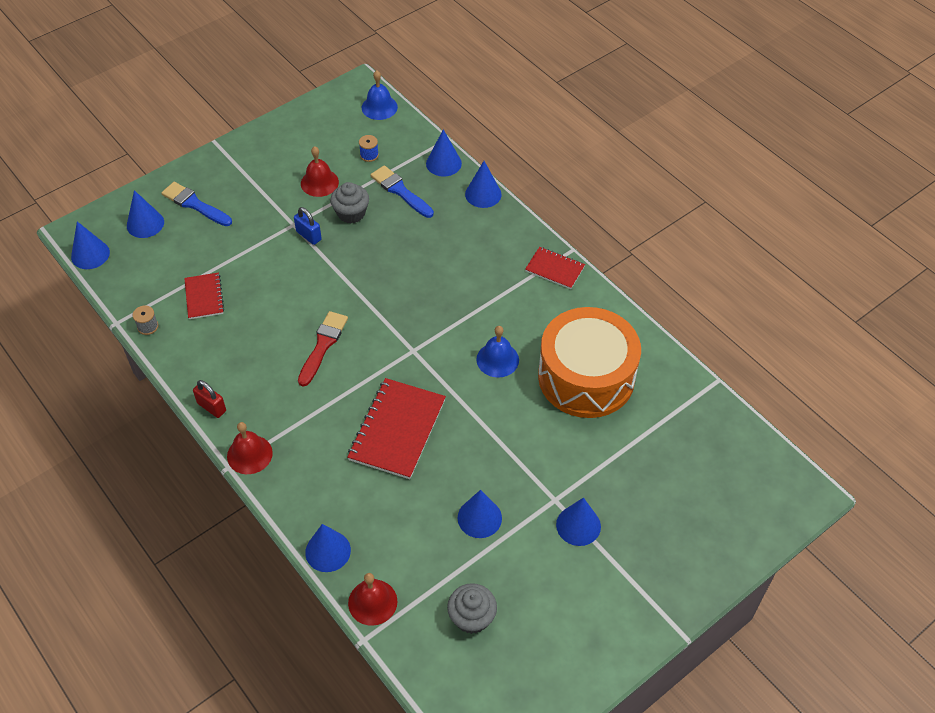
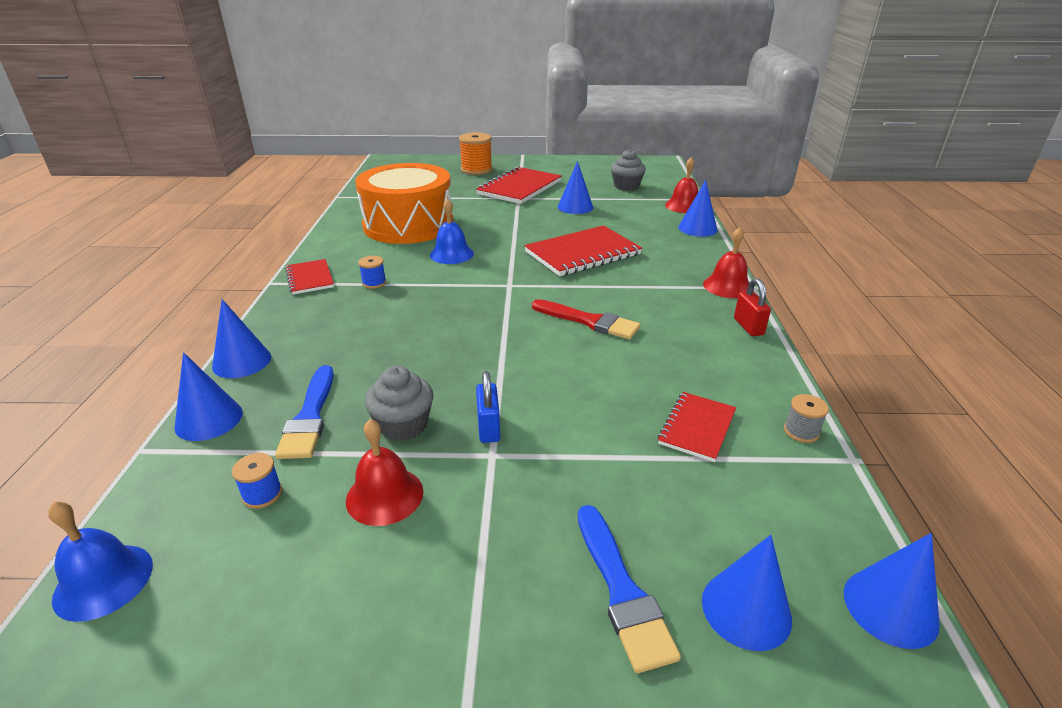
camera: 140 degrees left, 20 degrees down
(323, 345) = (589, 321): red brush -> red brush turned 120 degrees counterclockwise
(506, 292) = (374, 283): none -> blue spool
(578, 525) = (520, 188): blue cone -> red notebook
(677, 541) = (476, 170): none -> orange spool

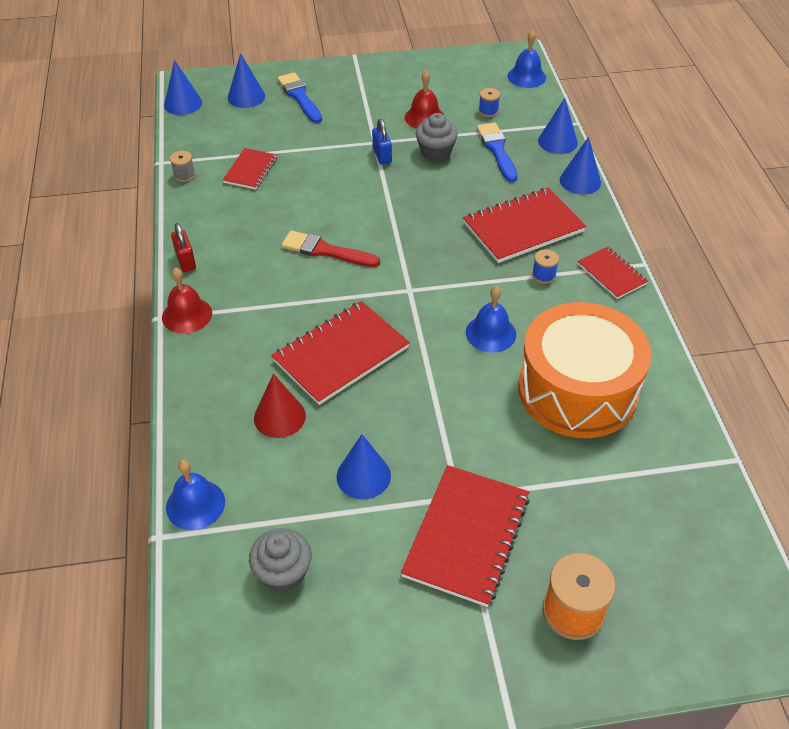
camera: 170 degrees right, 15 degrees up
(359, 321) = (523, 227): none -> red notebook
(632, 230) = (279, 417): none -> red cone
(684, 206) = (195, 504): red bell -> blue bell
(697, 228) = (190, 434): blue cone -> none

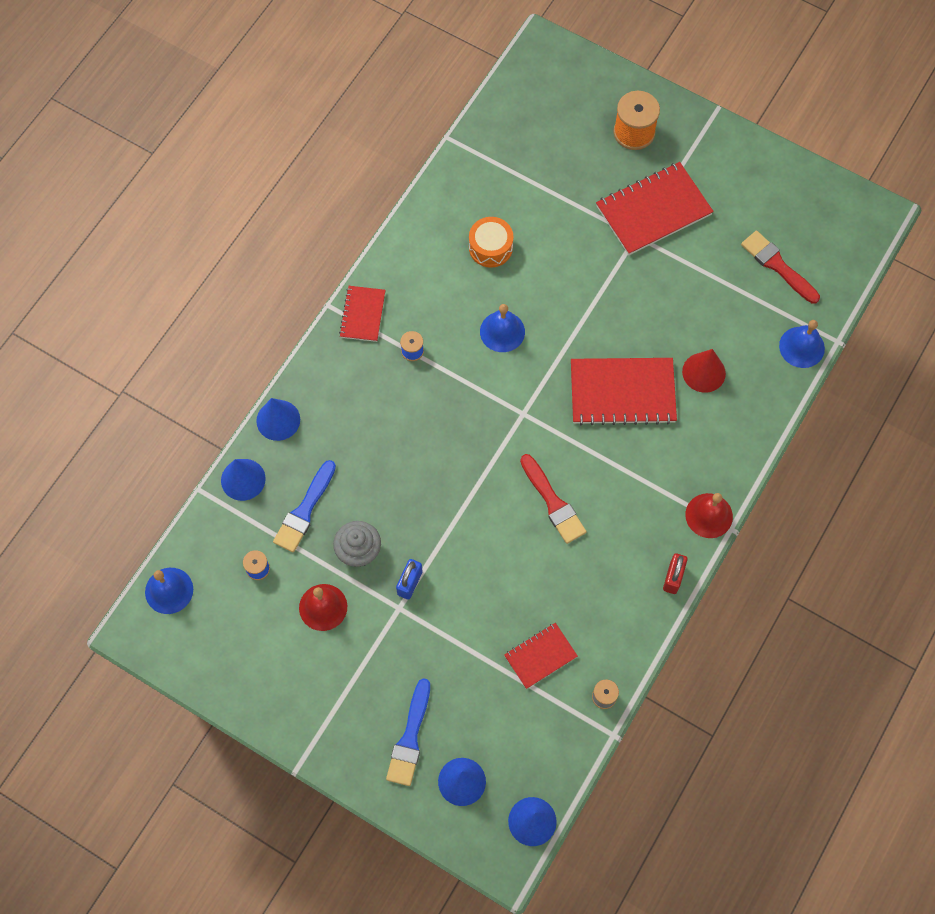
camera: 140 degrees left, 20 degrees up
(283, 572) = (777, 265): grey cupcake -> red brush
(363, 476) = (682, 290): blue cone -> none
(523, 227) = (377, 407): red notebook -> none
(577, 390) = (490, 247): orange drum -> orange drum, size x0.44

